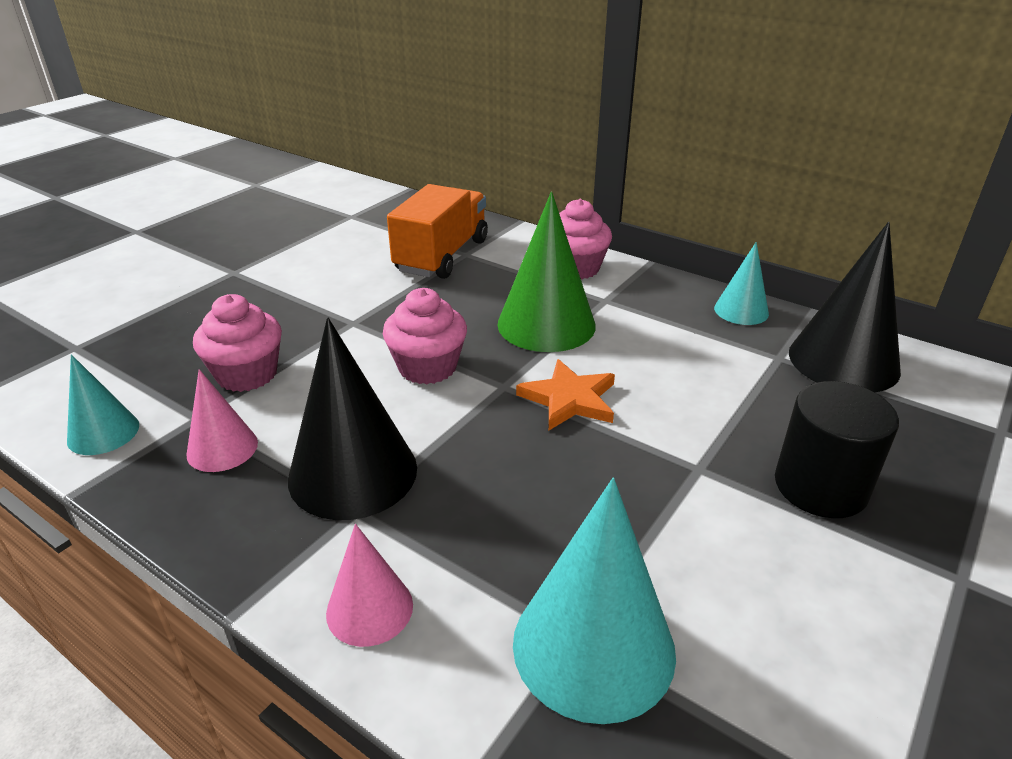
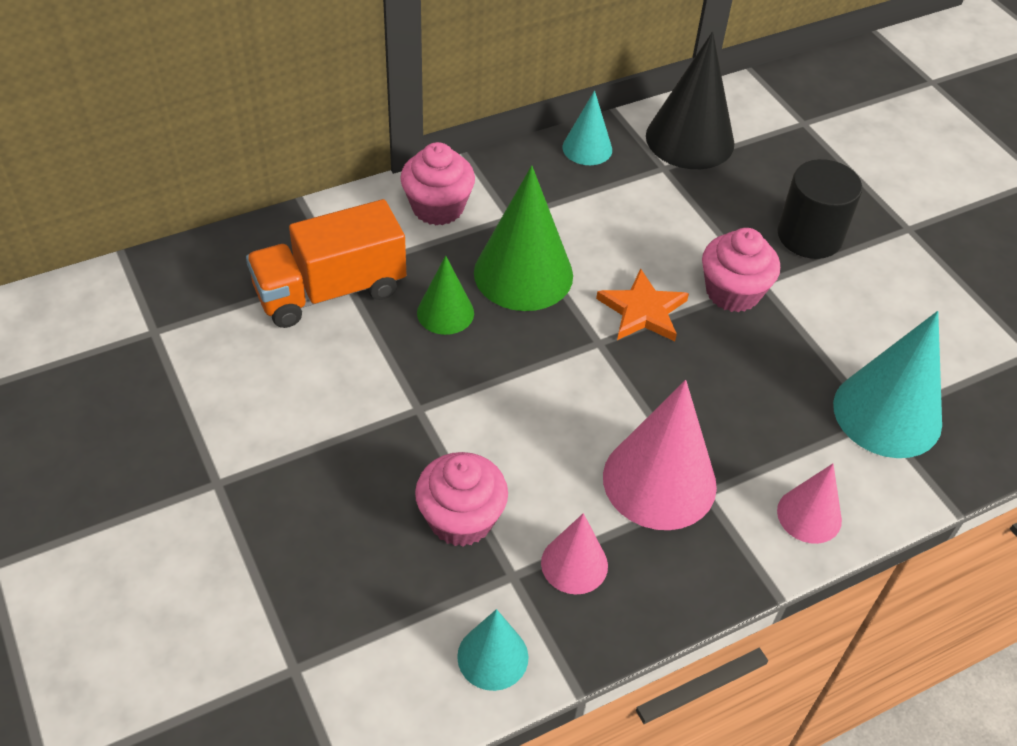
camera: 65 degrees left, 15 degrees up
(353, 473) = (659, 481): black cone -> pink cone
(427, 367) = (538, 381): pink cupcake -> pink cupcake (732, 292)
(442, 256) = (330, 291): orange truck -> orange truck turned 75 degrees counterclockwise
(465, 304) = (445, 312): none -> green cone

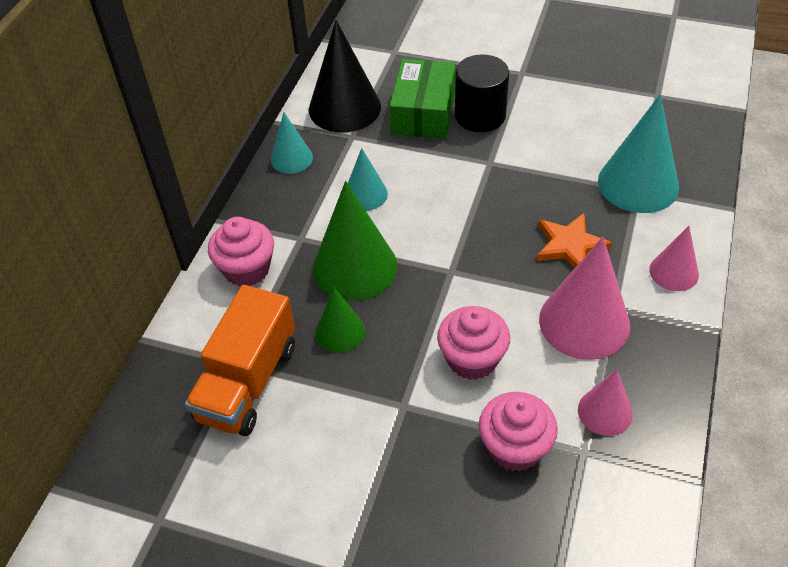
camera: 40 degrees left, 0 degrees up
(492, 656) = (635, 508): turquoise cone -> turquoise cone (365, 194)
(642, 311) = (450, 232): orange star -> orange star (570, 245)
(732, 292) = (482, 180): pink cupcake -> pink cupcake (472, 359)
(758, 194) = (423, 112): none -> green box

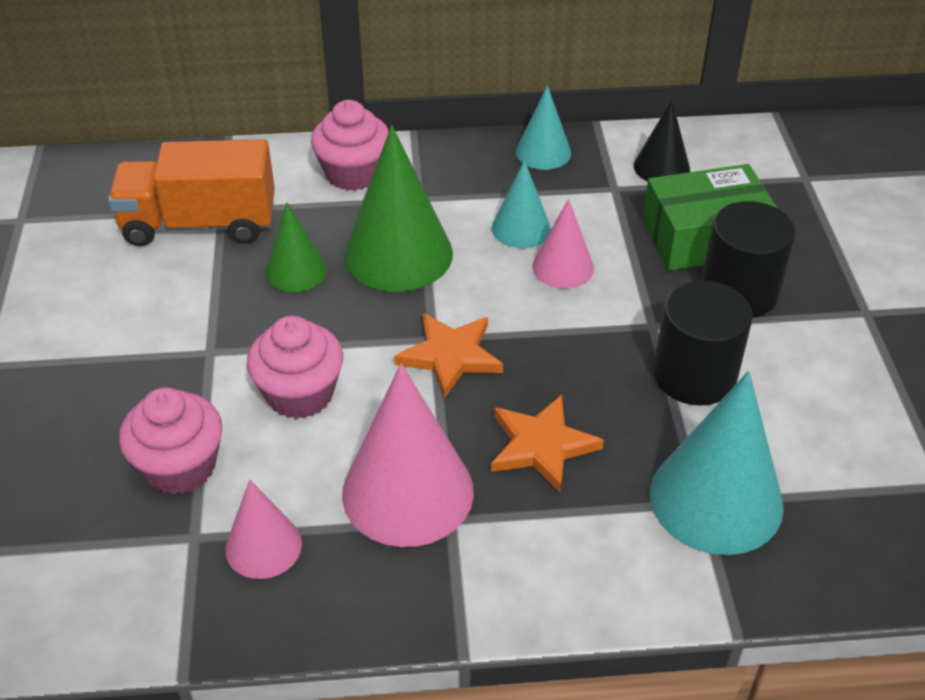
camera: 65 degrees right, 5 degrees down
(344, 108) = (661, 167): black cone -> black cone, size x0.56
(472, 267) = (450, 356): none -> orange star
(540, 159) = (694, 375): none -> black cylinder
(674, 272) = (553, 579): pink cone -> pink cone (563, 267)

